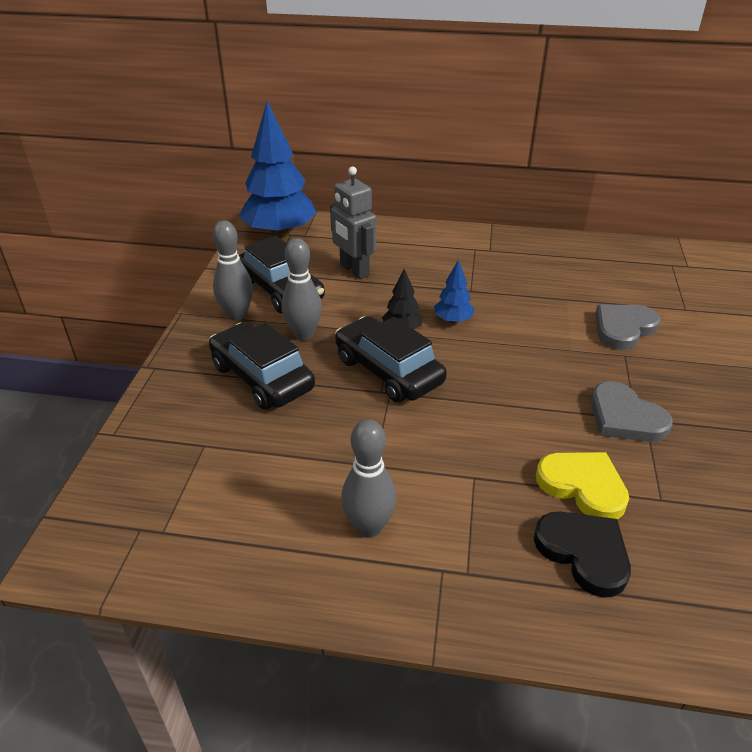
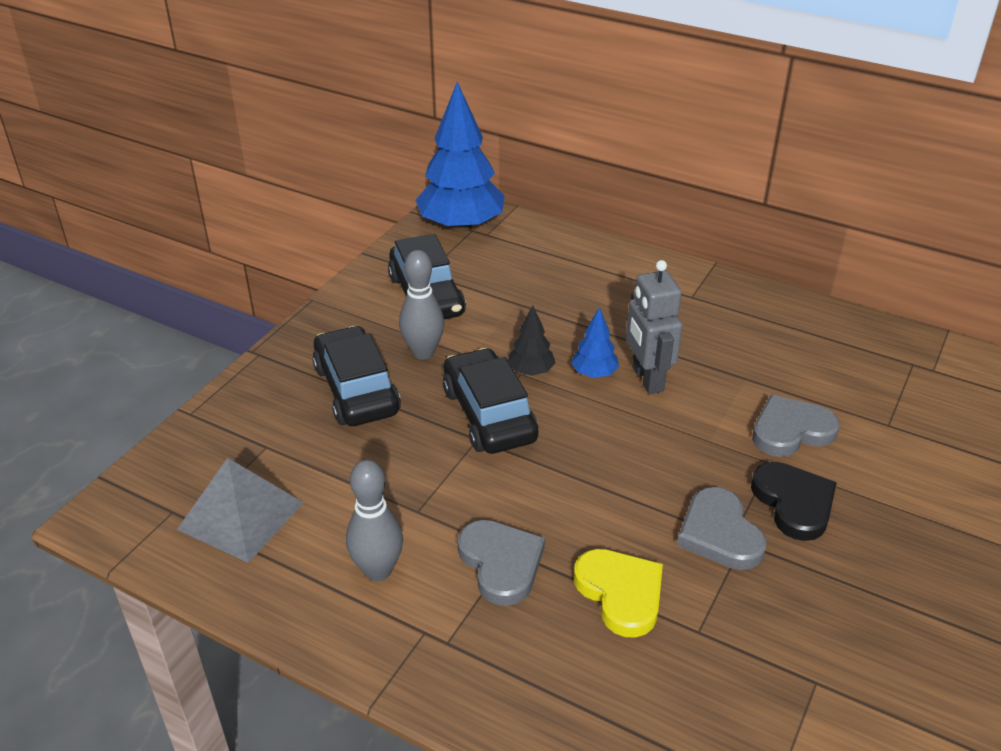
camera: 20 degrees right, 0 degrees up
(212, 514) = (241, 515): none -> grey pyramid
(237, 315) = (366, 314): grey bowling pin -> none
(354, 270) = (518, 289): grey robot -> grey robot (647, 379)
(472, 490) = (501, 563): none -> grey heart
(584, 553) = (576, 659): black heart -> black heart (794, 503)

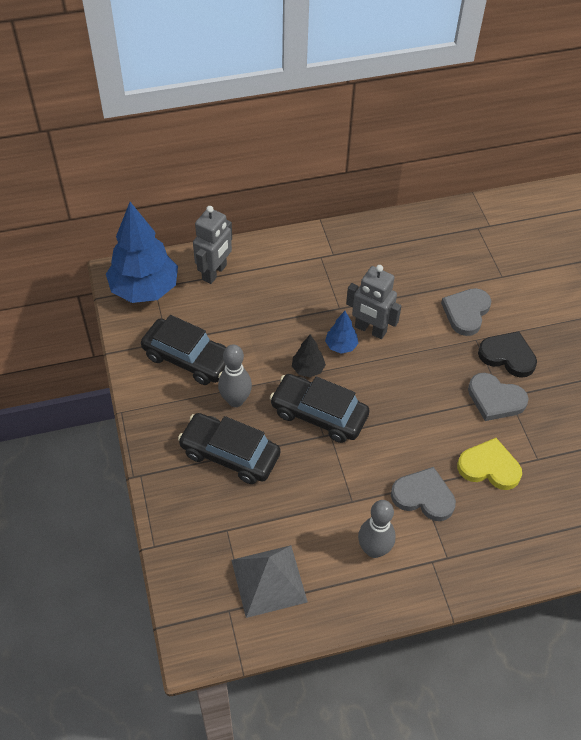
camera: 45 degrees left, 15 degrees up
(544, 248) = (215, 272): none -> grey robot

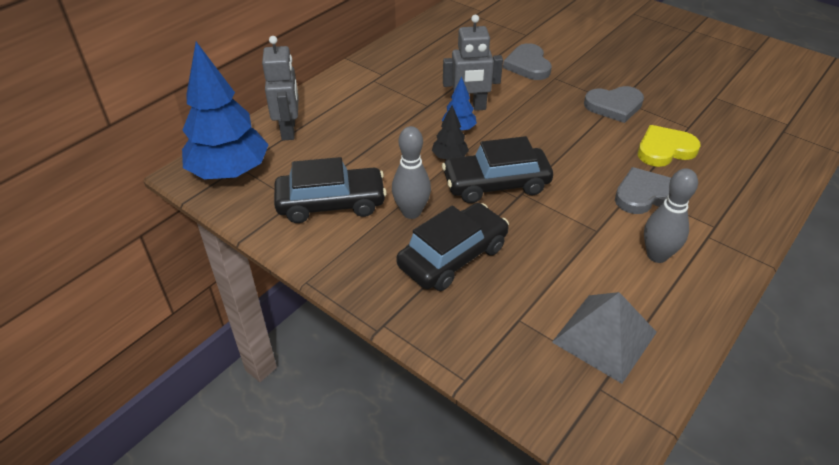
camera: 35 degrees left, 10 degrees down
(230, 454) = (453, 256): black car -> black car turned 150 degrees clockwise
(507, 356) = (589, 77): black heart -> none

